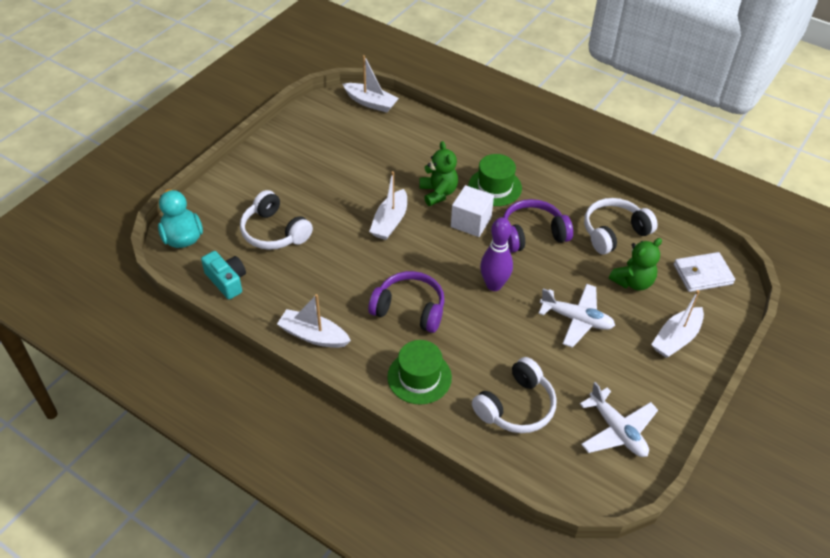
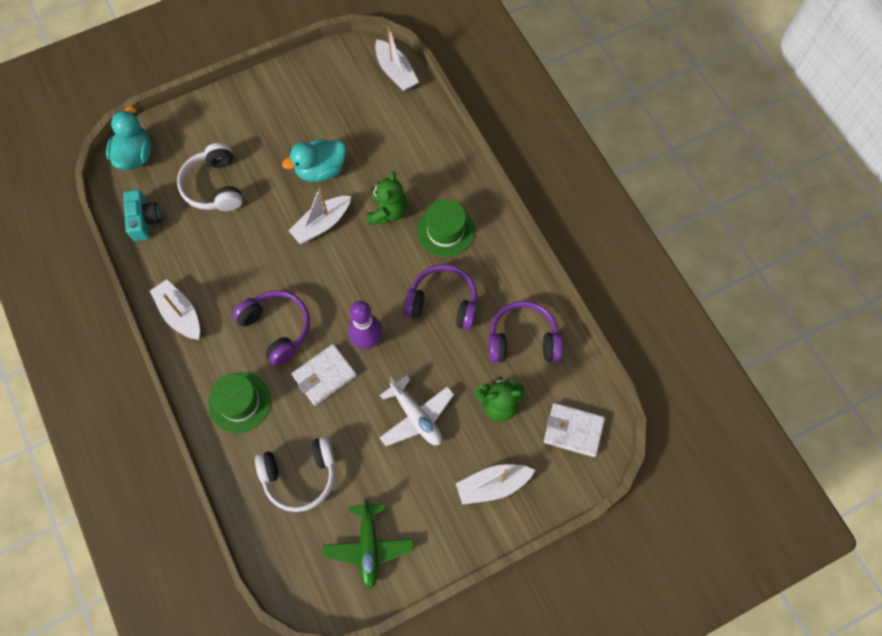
camera: 30 degrees right, 20 degrees up
(360, 186) = (321, 170): none -> turquoise duck
(471, 222) = (395, 260): white cube -> none
(478, 325) = (324, 375): none -> white wallet
(614, 232) = (522, 339): white headphones -> purple headphones
(617, 430) = (369, 546): white plane -> green plane

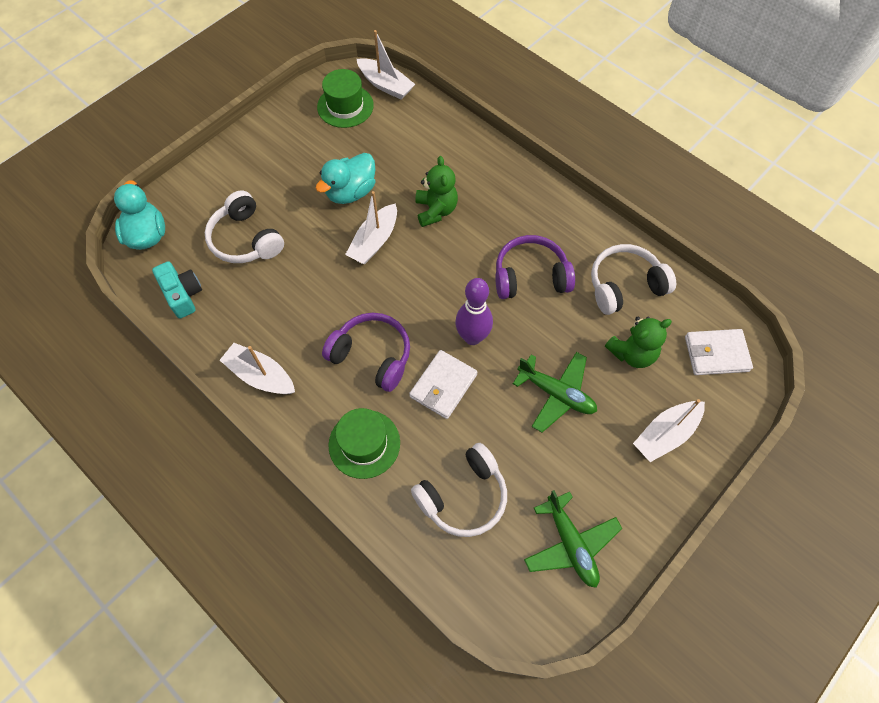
camera: 20 degrees left, 5 degrees down
(416, 416) = (556, 394): white plane -> green plane
(445, 231) = (501, 210): green hat -> green hat (345, 106)
(522, 339) = (625, 285): purple headphones -> white headphones

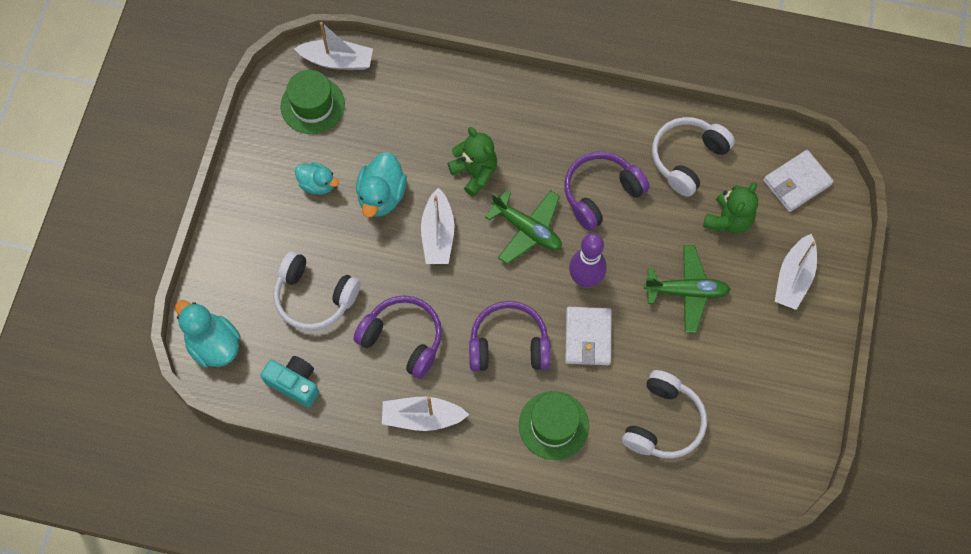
camera: 30 degrees left, 5 degrees up
(290, 306) = (403, 339): none -> purple headphones
(308, 161) = (317, 184): none -> turquoise duck
(570, 544) = (769, 411): green plane -> green plane (527, 229)

